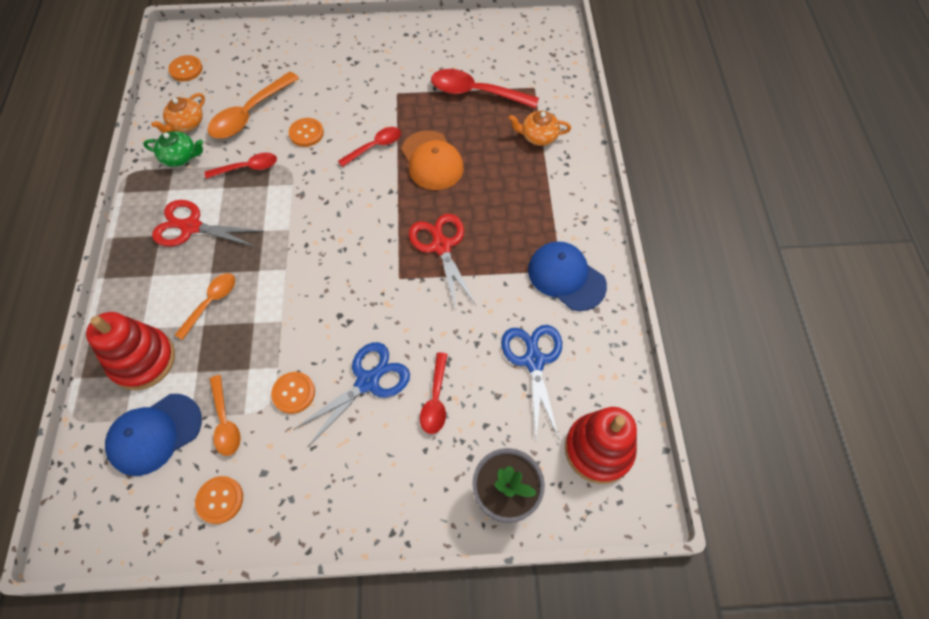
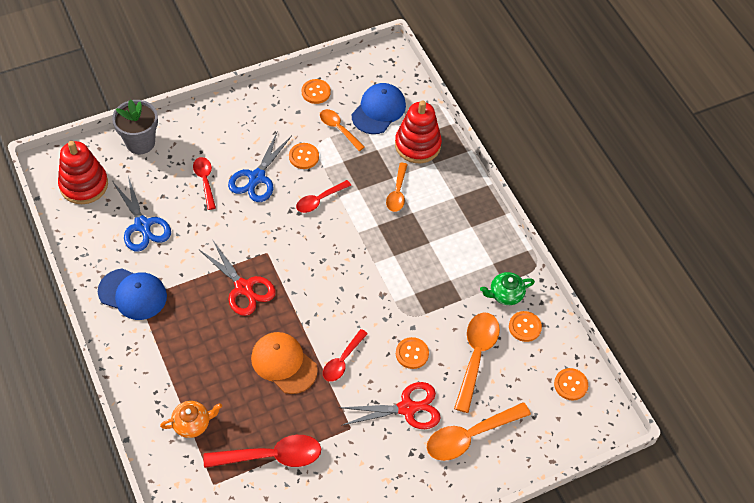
camera: 155 degrees right, 5 degrees down
(186, 124) = (525, 327): orange teapot -> orange button
(191, 227) = (452, 240): red scissors -> red scissors (407, 408)
(248, 168) = (441, 303): red spoon -> red spoon (319, 200)
(299, 59) = (470, 436): none -> orange spoon

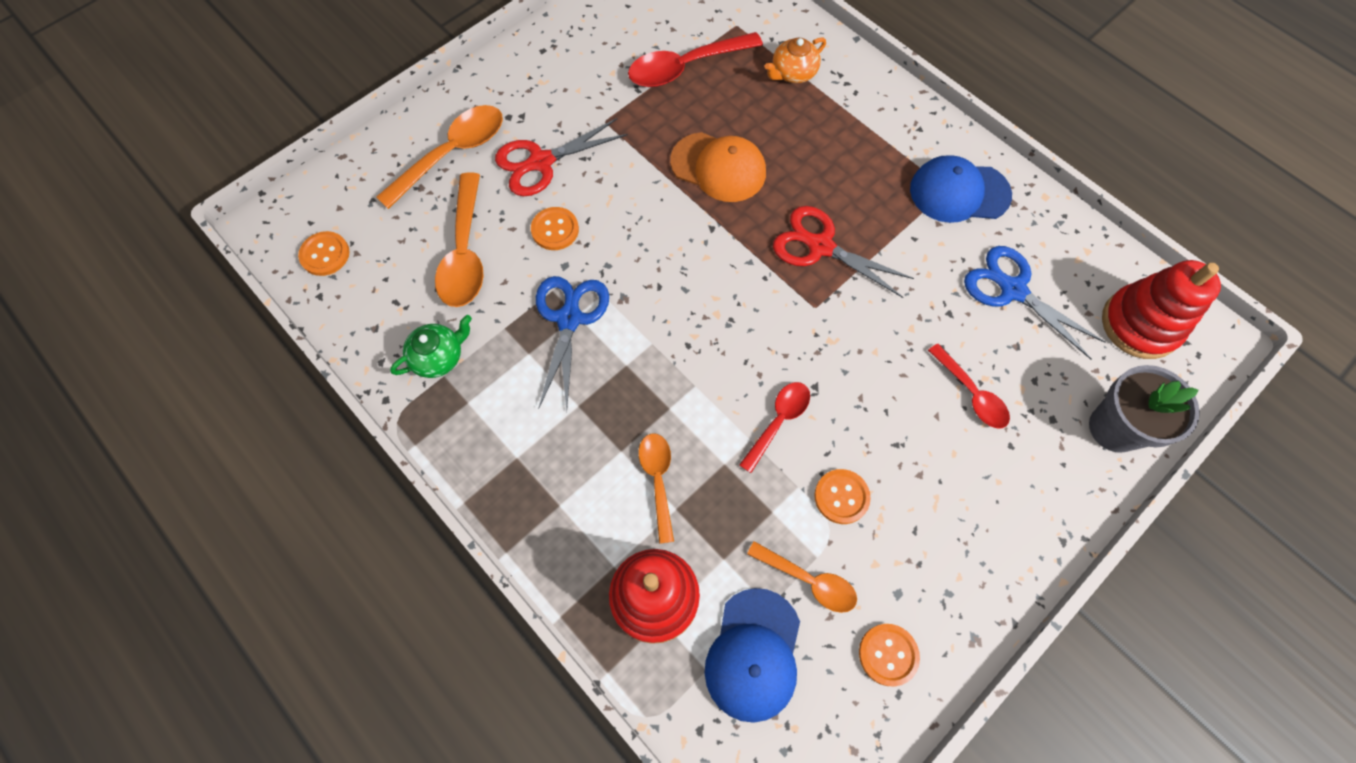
camera: 165 degrees right, 10 degrees up
(257, 177) = (896, 428): blue scissors -> blue scissors (569, 319)
(342, 361) = (645, 193): red spoon -> none
(525, 327) = (401, 315): orange button -> none

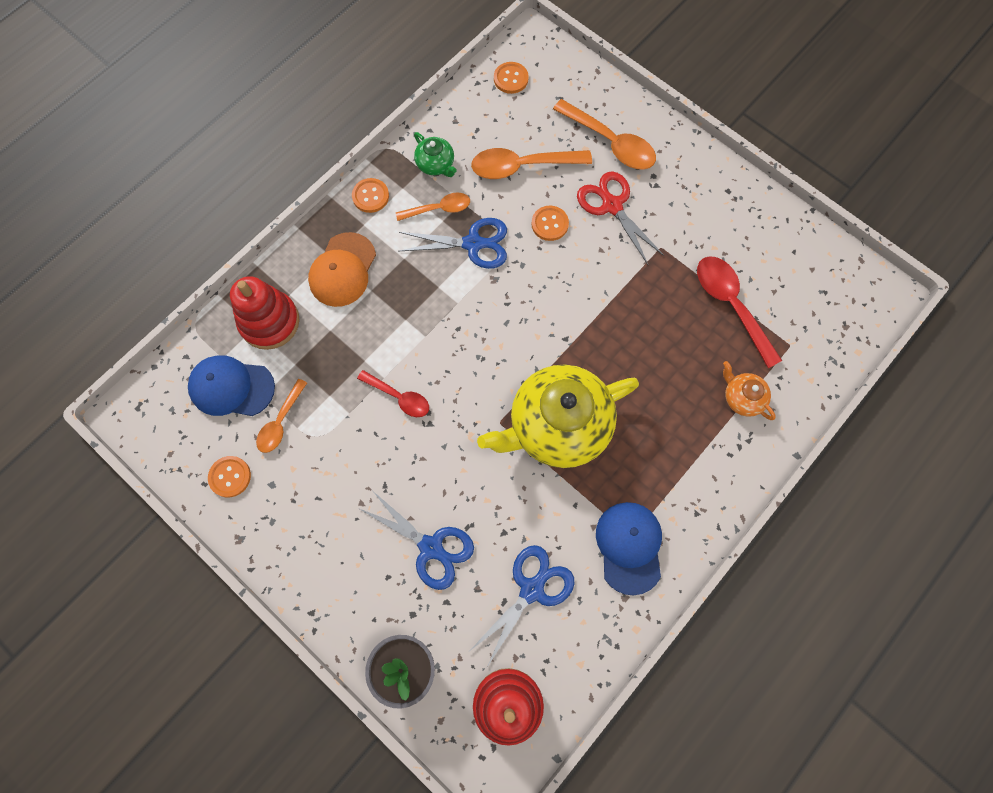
camera: 85 degrees right, 5 degrees up
(658, 480) = (350, 316): orange spoon -> orange spoon (439, 209)
(718, 167) = (626, 340): orange cap -> orange cap (342, 270)
(820, 246) = (557, 425): red scissors -> yellow teapot
(841, 497) = (342, 444): orange button -> orange button (370, 196)
(971, 394) = (431, 547): red spoon -> blue scissors

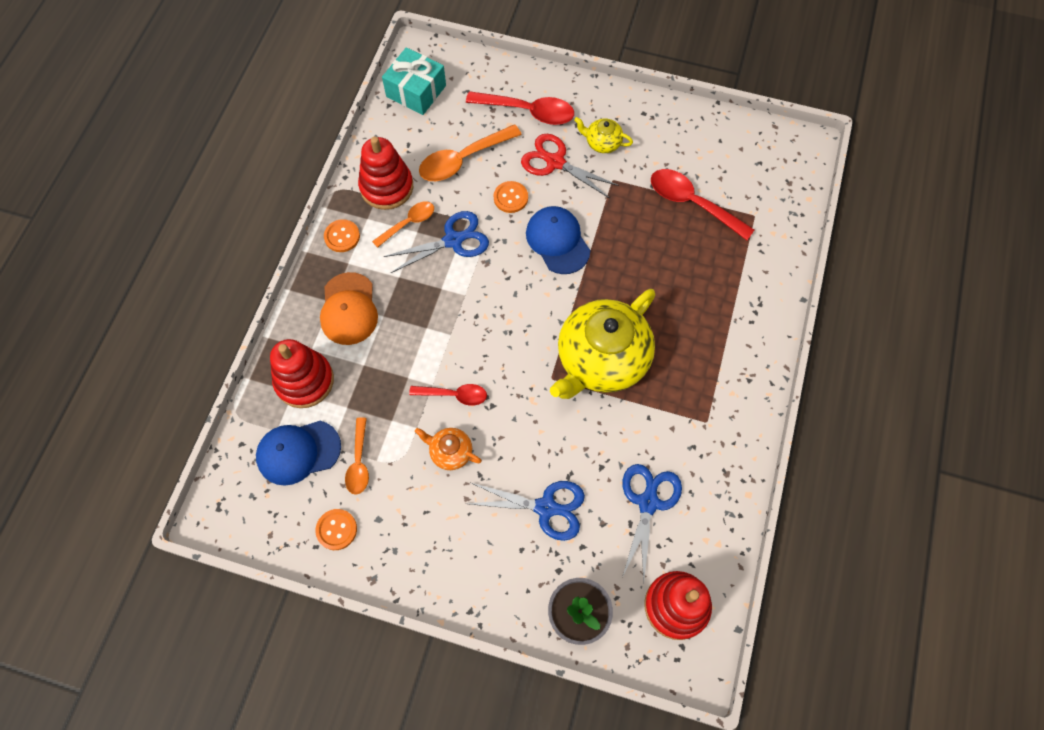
camera: 25 degrees left, 5 degrees down
(436, 164) = (386, 187): green teapot -> red stacking toy
(511, 79) = (416, 91): orange button -> turquoise gift
(610, 143) = (528, 111): orange spoon -> red spoon
(629, 547) = (709, 431): blue cap -> blue cap (557, 241)
(669, 204) = (602, 143): none -> yellow teapot
(742, 397) = (738, 272): orange teapot -> orange teapot (450, 452)

